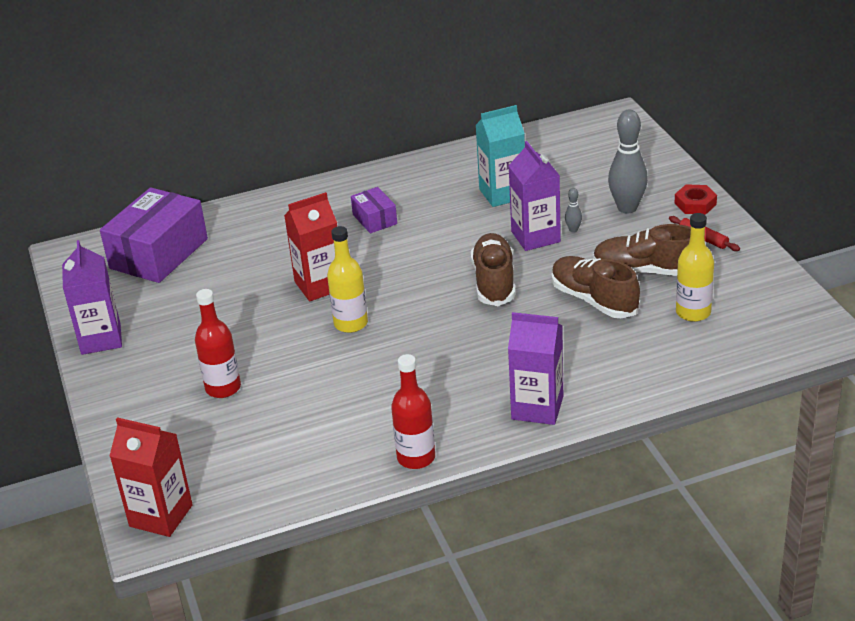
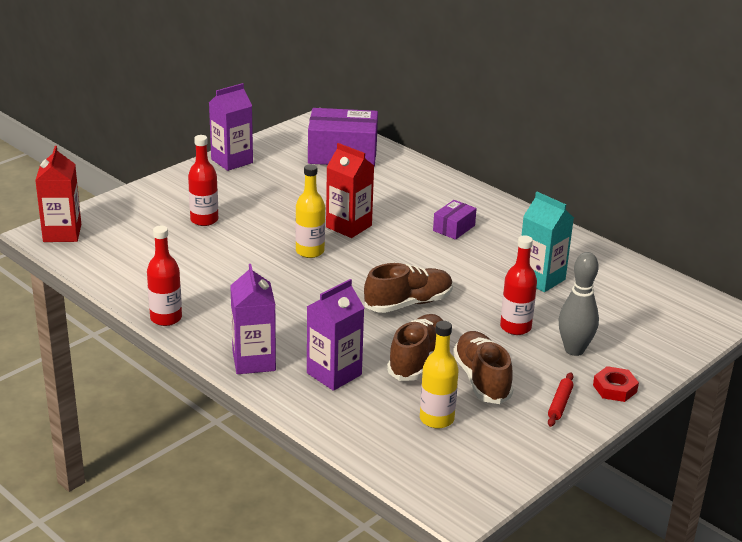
camera: 60 degrees right, 5 degrees down
(535, 237) = (489, 310): purple carton -> purple carton (334, 374)
(573, 230) = (515, 327): grey bowling pin -> red bottle

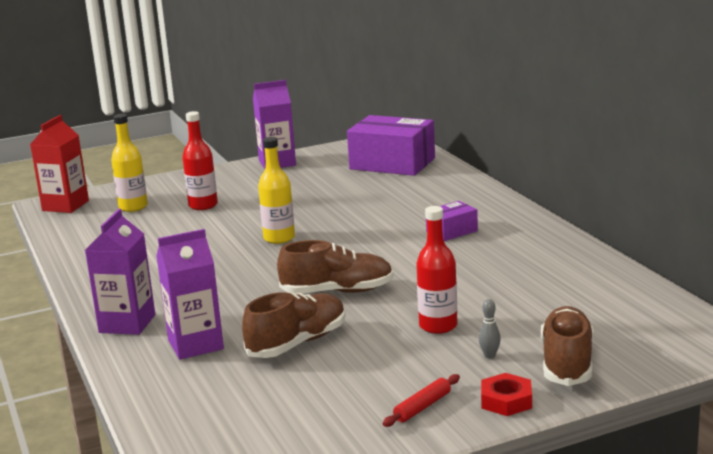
camera: 25 degrees right, 10 degrees down
(166, 318) = (83, 279): red bottle -> none
(349, 226) = (340, 221): red carton -> none
(436, 419) = (263, 401): yellow bottle -> yellow bottle (133, 207)
(481, 380) = (351, 370): brown shoe -> brown shoe (567, 363)
(541, 279) = (510, 284): turquoise carton -> none
(574, 350) = (489, 355): grey bowling pin -> grey bowling pin, size x0.44

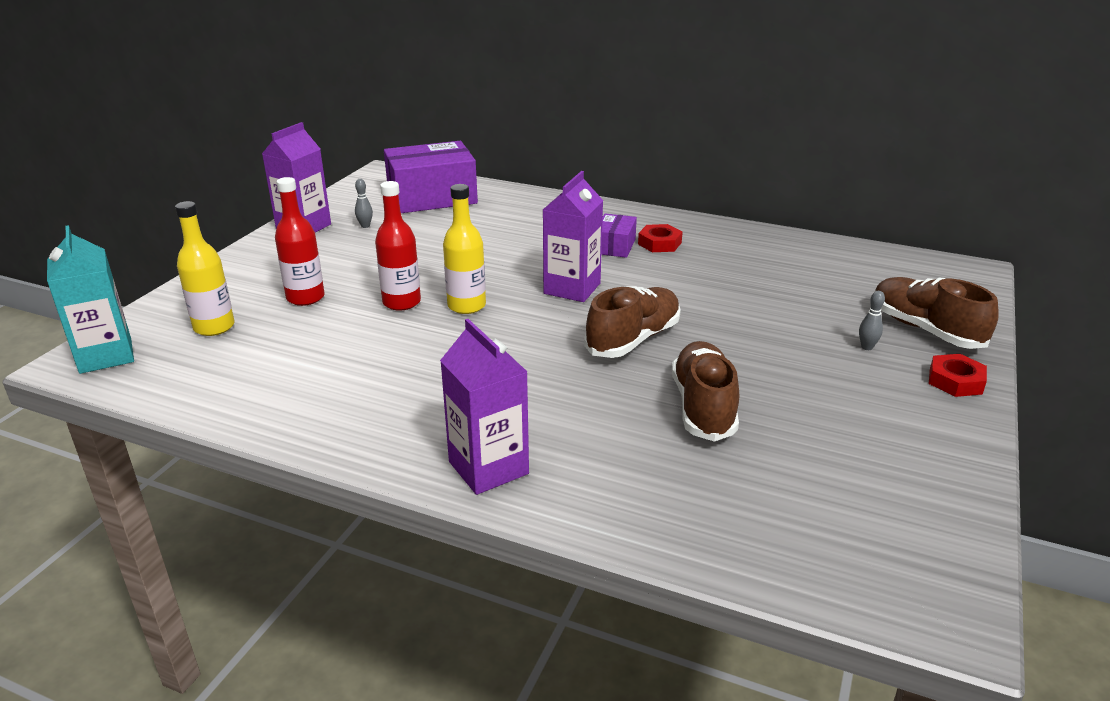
camera: 45 degrees left, 10 degrees up
(65, 206) = (106, 356): red carton -> turquoise carton
(195, 345) = (612, 456): purple carton -> purple carton (572, 288)
(314, 172) = (365, 226): none -> grey bowling pin
(422, 407) = (917, 417): red rolling pin -> none
(438, 326) = (779, 337): red bottle -> red bottle (401, 302)
(490, 239) = (659, 243): none -> red nut

